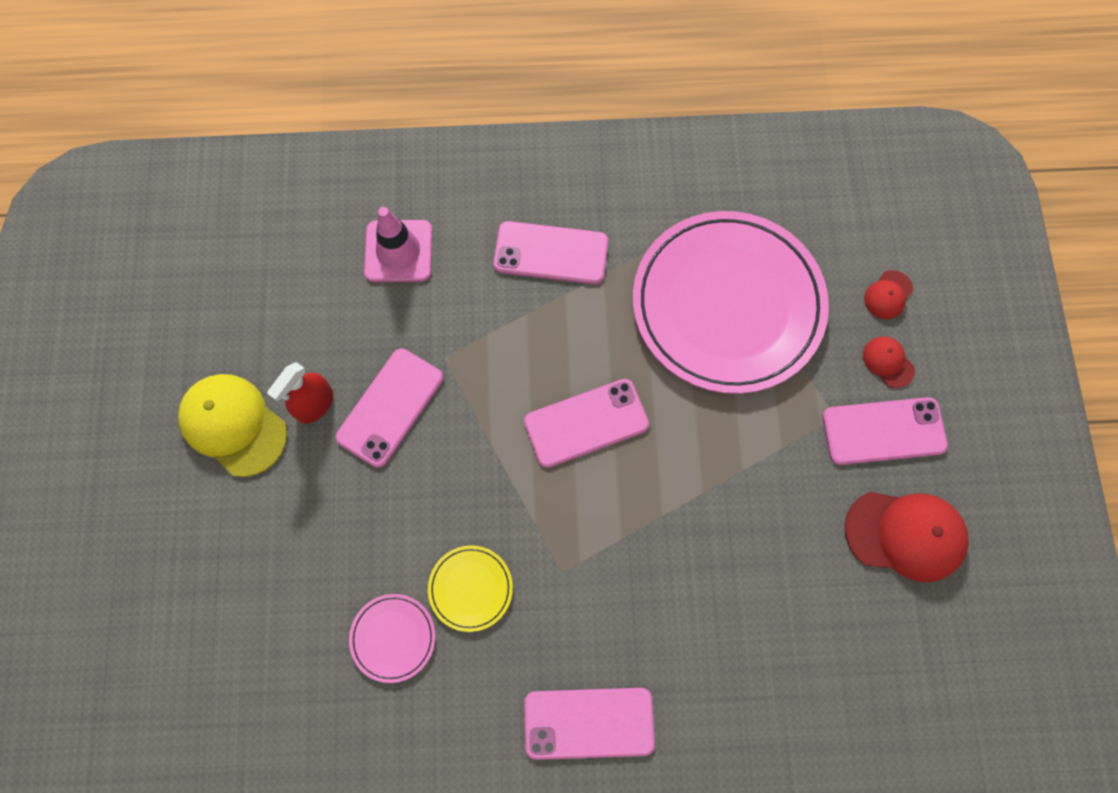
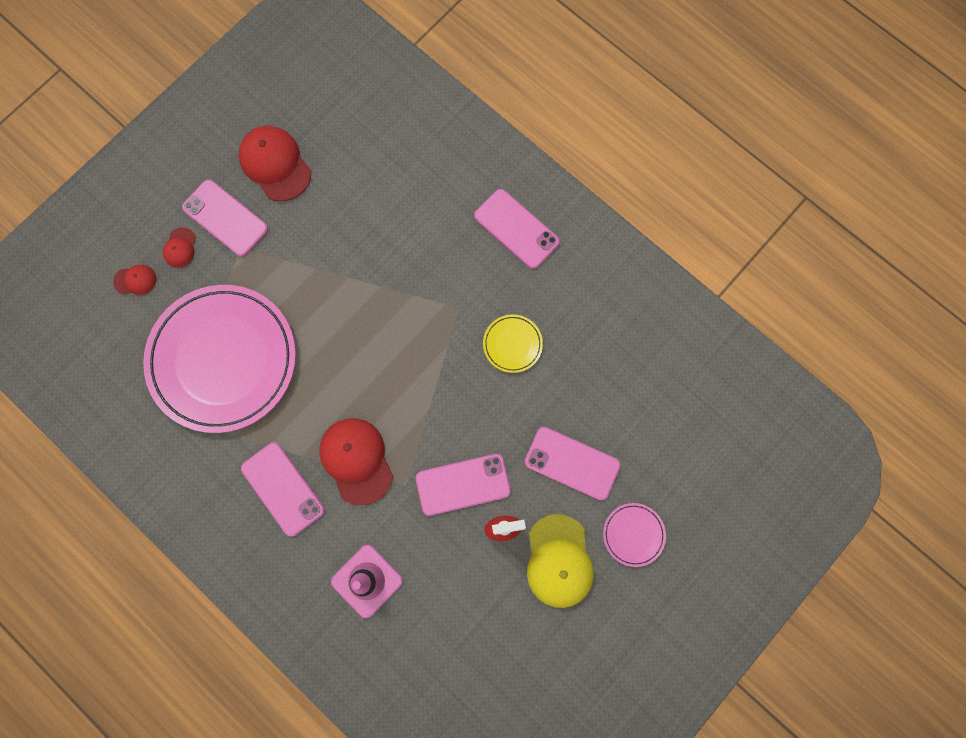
camera: 135 degrees left, 5 degrees up
(393, 638) = (574, 357): pink plate -> pink plate (633, 534)
(511, 336) = (356, 460): none -> red cap
(586, 423) = (368, 370): pink phone -> pink phone (572, 463)

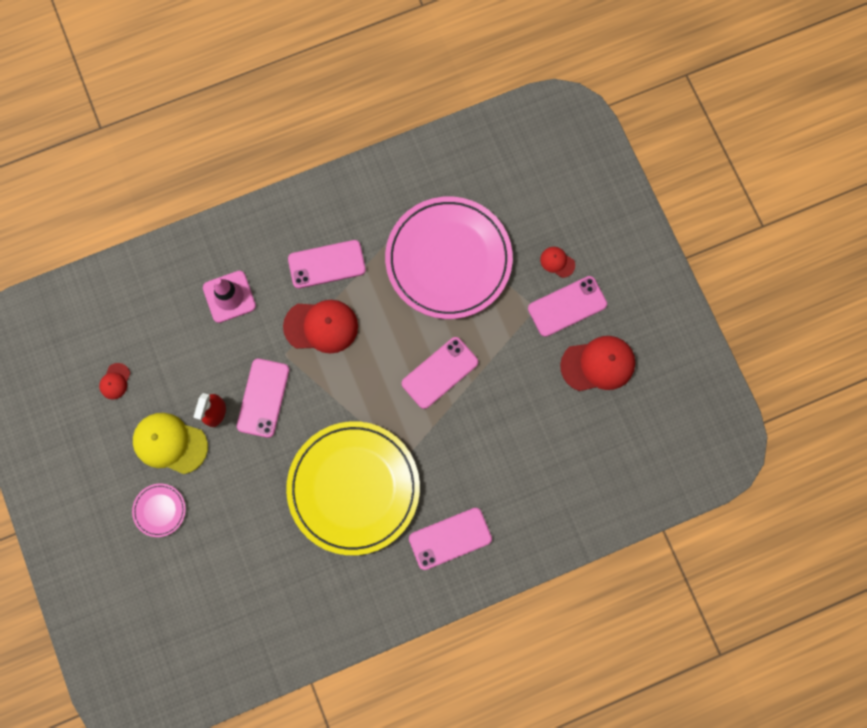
camera: 115 degrees right, 0 degrees up
(135, 280) = (545, 219): red cap -> red cap (115, 381)
(512, 344) = (353, 488): yellow plate -> yellow plate, size x2.50
(572, 463) = (237, 489): pink phone -> pink phone (440, 373)

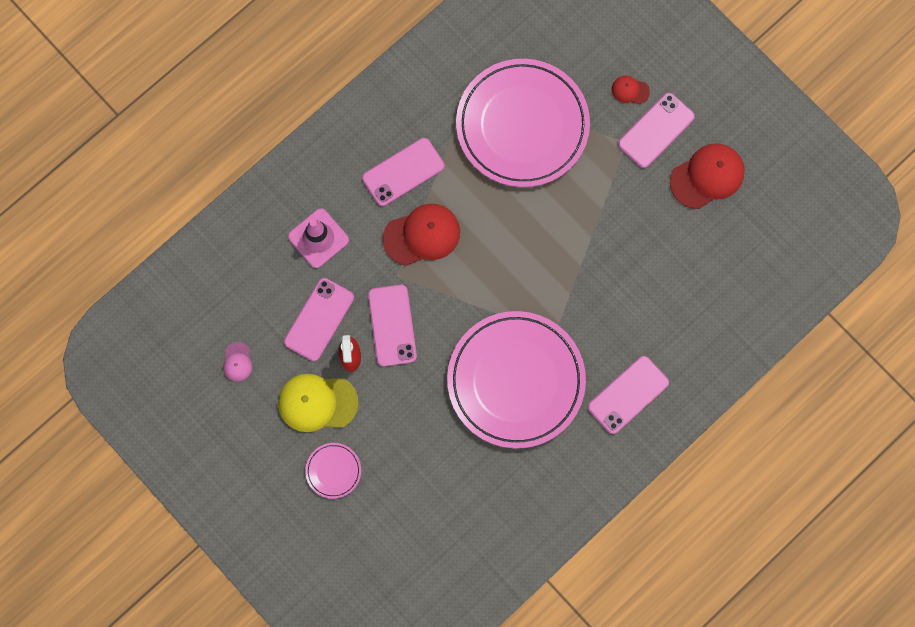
camera: 20 degrees left, 0 degrees up
(115, 381) = (237, 362): red cap -> pink cap
(353, 488) = (516, 380): yellow plate -> pink plate
(440, 373) = (556, 239): pink phone -> pink phone (319, 319)

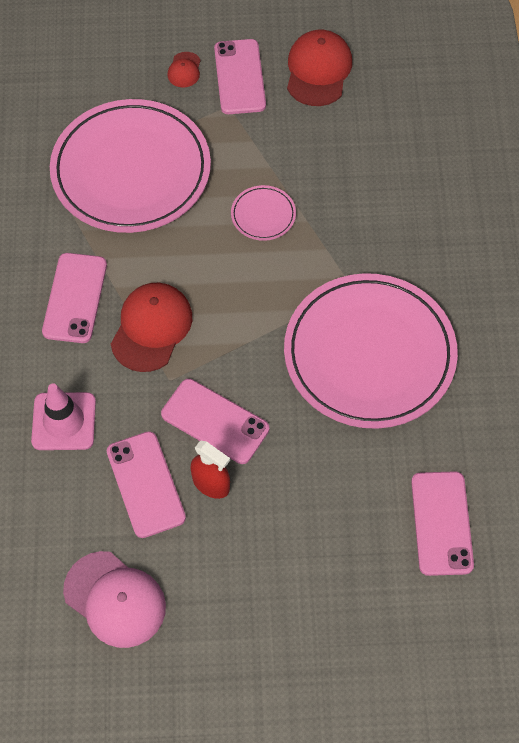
camera: 50 degrees left, 15 degrees down
(237, 362) = (115, 599): pink cap -> pink cap, size x2.01
(317, 402) = (229, 553): yellow cap -> none
(333, 471) = (315, 593): pink plate -> pink plate (263, 215)
(628, 394) = (465, 272): pink phone -> pink phone (441, 523)
(630, 90) = (184, 70): red cap -> red cap turned 45 degrees counterclockwise

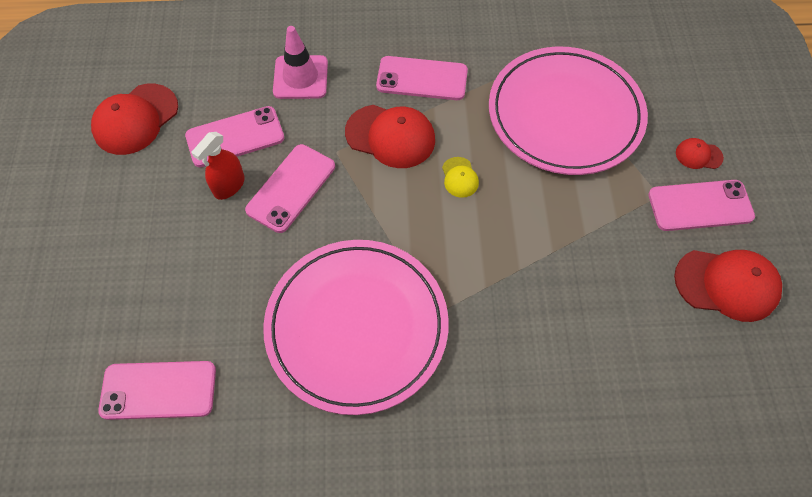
camera: 90 degrees right, 0 degrees up
(115, 599) = (135, 119): pink cap -> red cap
(205, 266) = (459, 177): none -> yellow cap
(263, 215) = (523, 228): pink plate -> none

